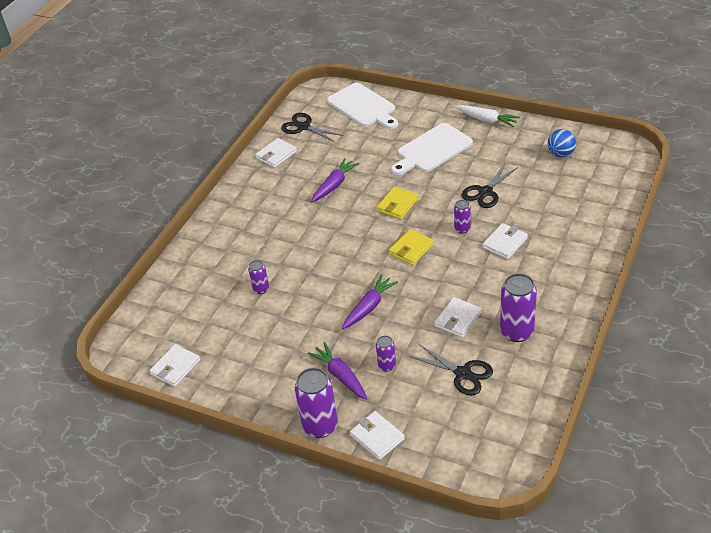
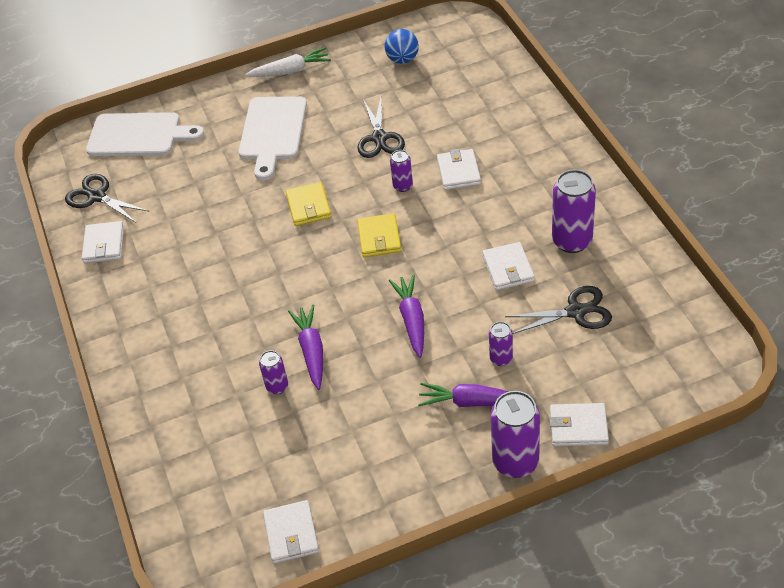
camera: 45 degrees left, 5 degrees up
(303, 127) = (97, 197): black scissors -> black scissors turned 45 degrees clockwise
(334, 185) = (215, 232): purple carrot -> purple carrot (311, 351)

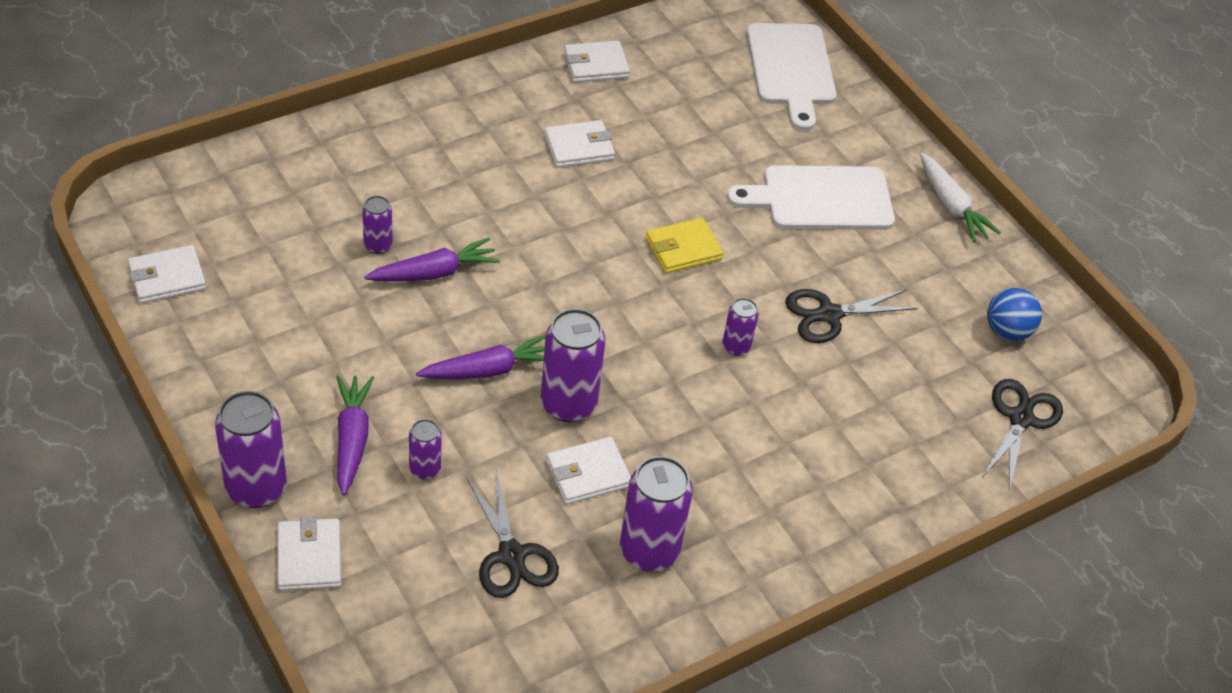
camera: 70 degrees right, 0 degrees up
(97, 197) = (675, 47): black scissors -> black scissors (1021, 419)
(379, 238) = (633, 327): yellow wallet -> none
(447, 276) = (568, 404): none -> purple can
(458, 172) = (774, 409): white wallet -> white wallet (579, 147)

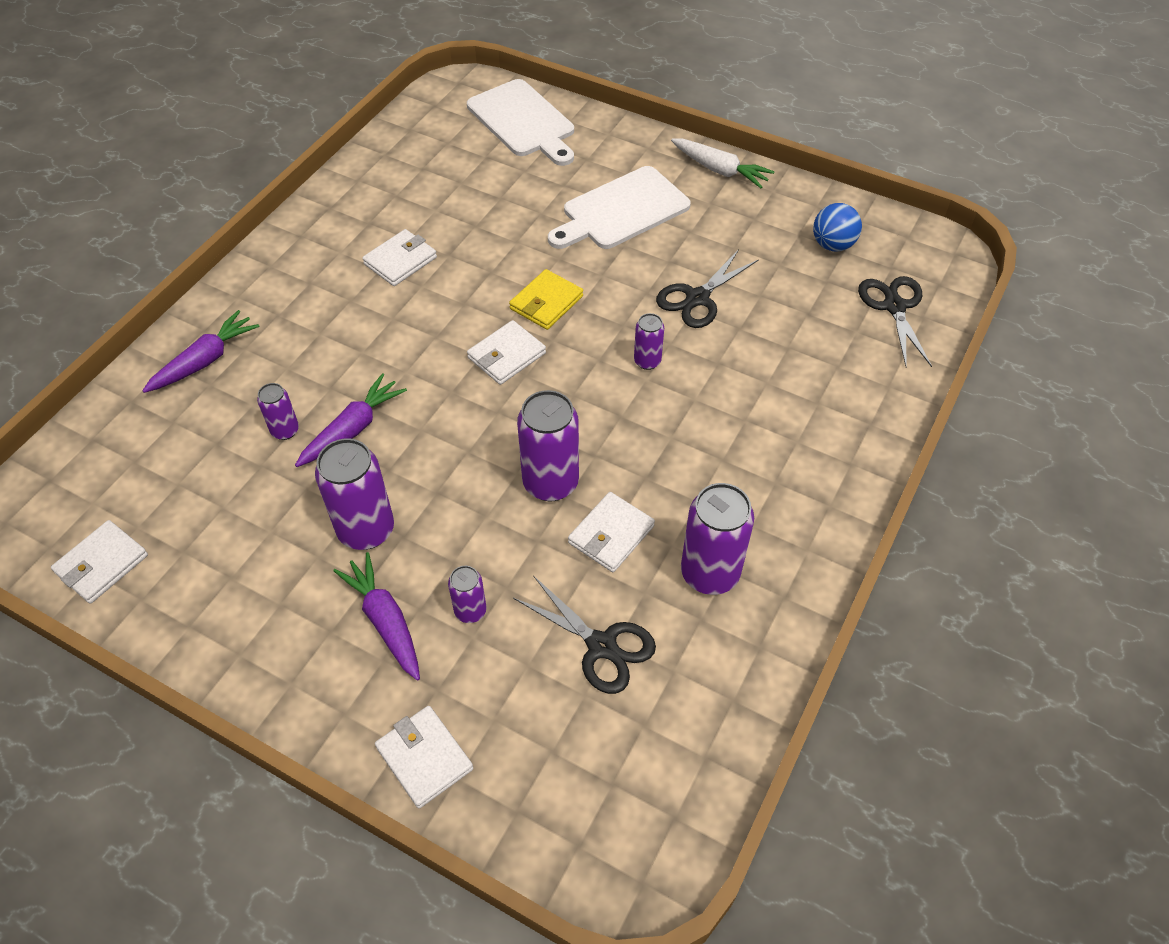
camera: 25 degrees left, 5 degrees up
(256, 488) = (328, 720): purple can -> purple can (366, 530)
(488, 370) = (462, 490): purple carrot -> purple carrot (205, 361)
(596, 65) = (365, 187): white wallet -> white wallet (506, 355)

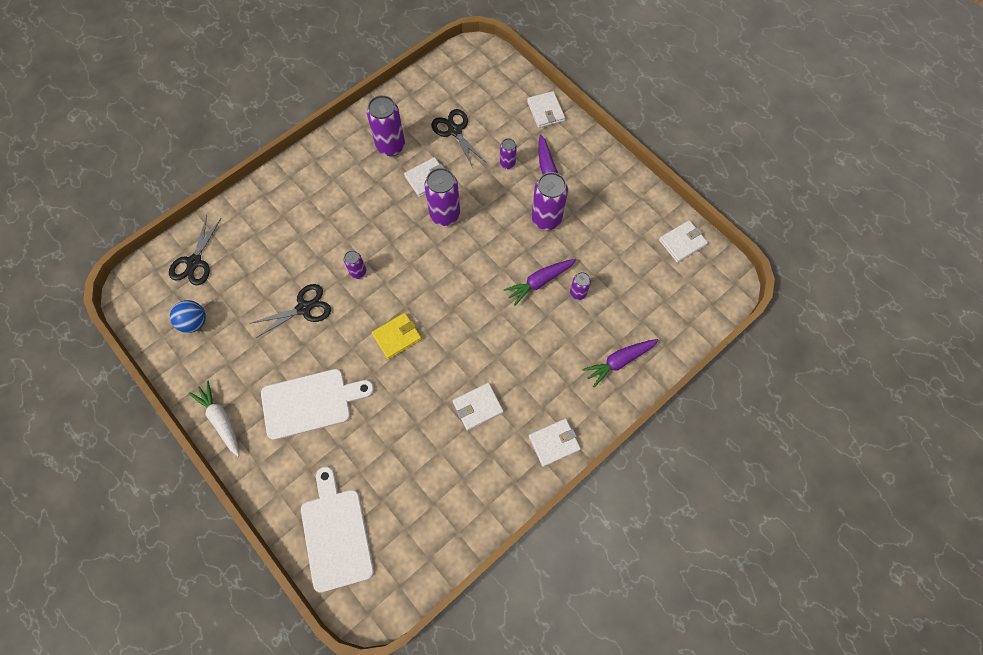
camera: 160 degrees left, 15 degrees up
(506, 355) = (437, 304): white wallet -> white wallet (554, 442)

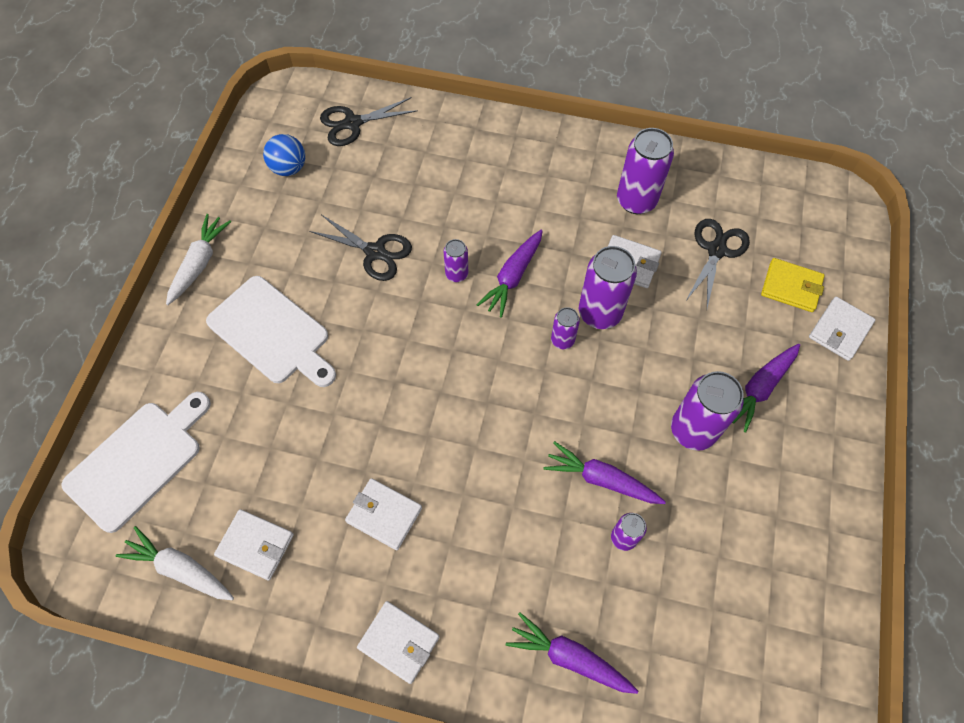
camera: 55 degrees right, 5 degrees down
(385, 243) = (513, 277): none -> purple carrot
(397, 336) = (409, 366): yellow wallet -> yellow wallet (791, 287)
(427, 543) = (180, 569): none -> white carrot
(507, 163) = (727, 335): purple can -> purple can (562, 340)
(682, 242) = (813, 634): white wallet -> white wallet (255, 545)

